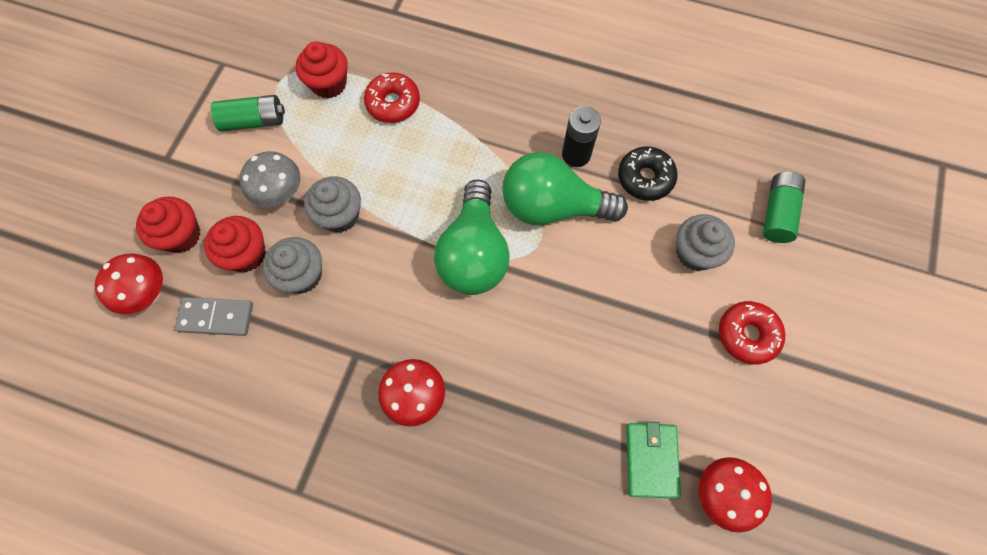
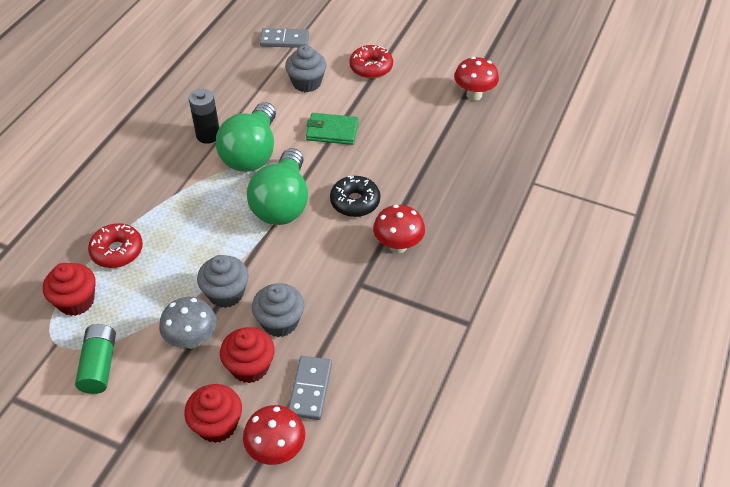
camera: 85 degrees left, 20 degrees down
(474, 253) = (282, 203): green light bulb -> green light bulb turned 90 degrees clockwise
(645, 178) = (240, 100): black donut -> black donut (355, 202)
(651, 460) = (451, 123): green wallet -> green wallet (332, 131)
(777, 213) = (284, 40): green battery -> grey domino

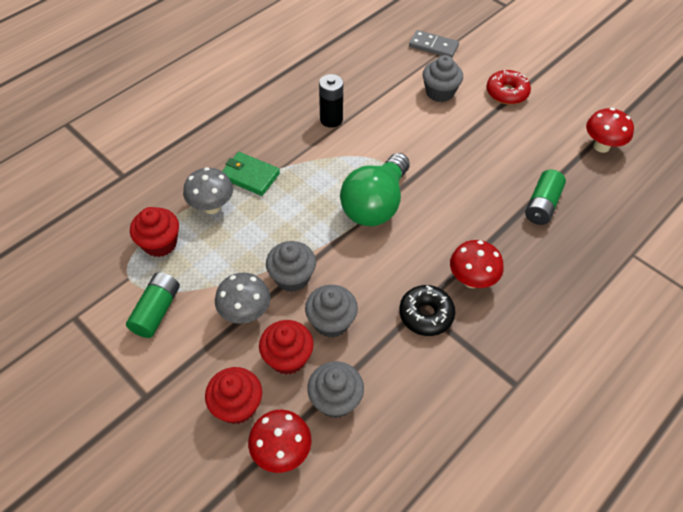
camera: 20 degrees right, 5 degrees up
(117, 251) = (212, 207): red donut -> grey mushroom
(252, 153) = (364, 147): green light bulb -> none
(310, 389) = (335, 400): grey domino -> grey cupcake
(332, 131) = (447, 146): green wallet -> green wallet (250, 176)
(355, 202) = (445, 223): black donut -> black donut (426, 315)
(438, 161) = (542, 205): none -> green battery

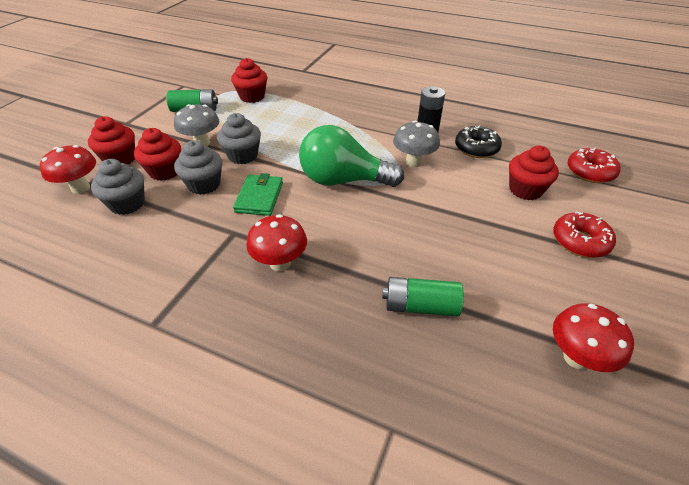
camera: 70 degrees right, 10 degrees down
(212, 207) = (295, 107): grey mushroom -> grey mushroom (413, 162)
(250, 176) = (335, 114): green wallet -> green wallet (259, 197)
(426, 315) = (226, 238): black donut -> black donut (476, 148)
(433, 46) = (590, 172): grey domino -> red donut
(439, 92) = (525, 190): grey cupcake -> red cupcake

